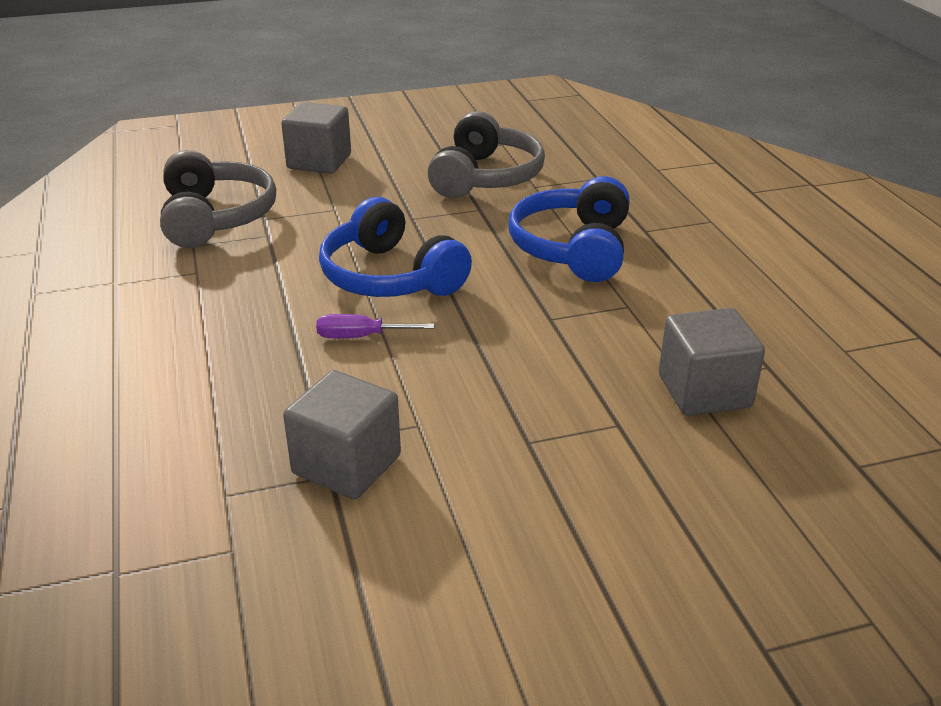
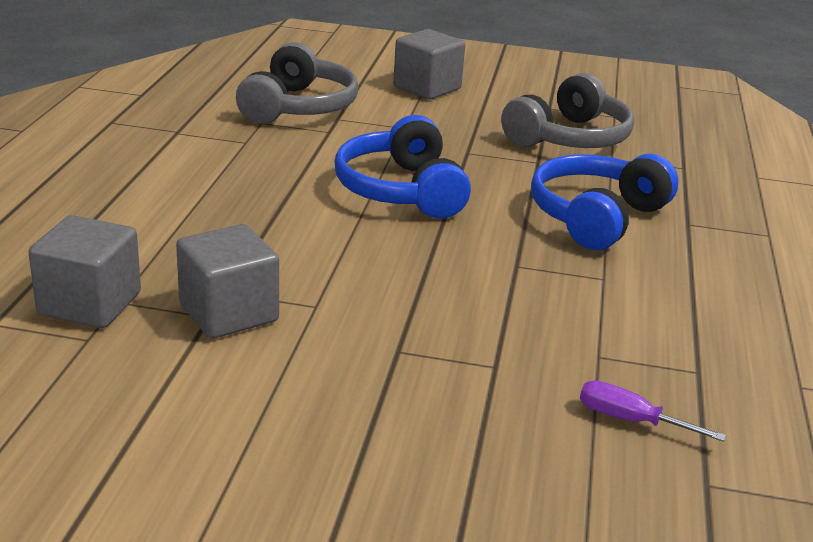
camera: 25 degrees right, 5 degrees down
(360, 337) = (331, 227): purple screwdriver -> purple screwdriver (630, 420)
(704, 391) = (607, 369): grey cube -> grey cube (90, 304)

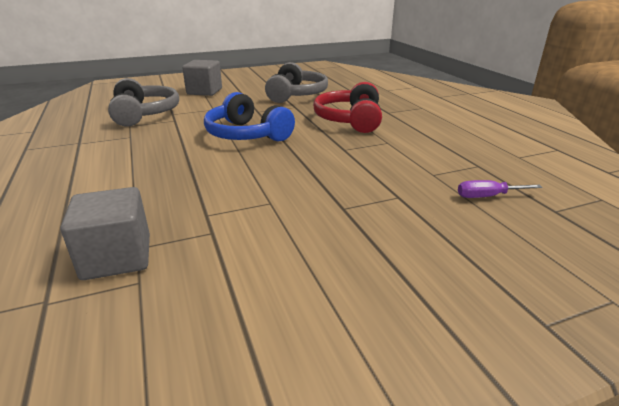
camera: 30 degrees left, 0 degrees up
(229, 313) = (223, 226): grey cube -> none
(596, 217) = (350, 120): blue headphones -> red headphones

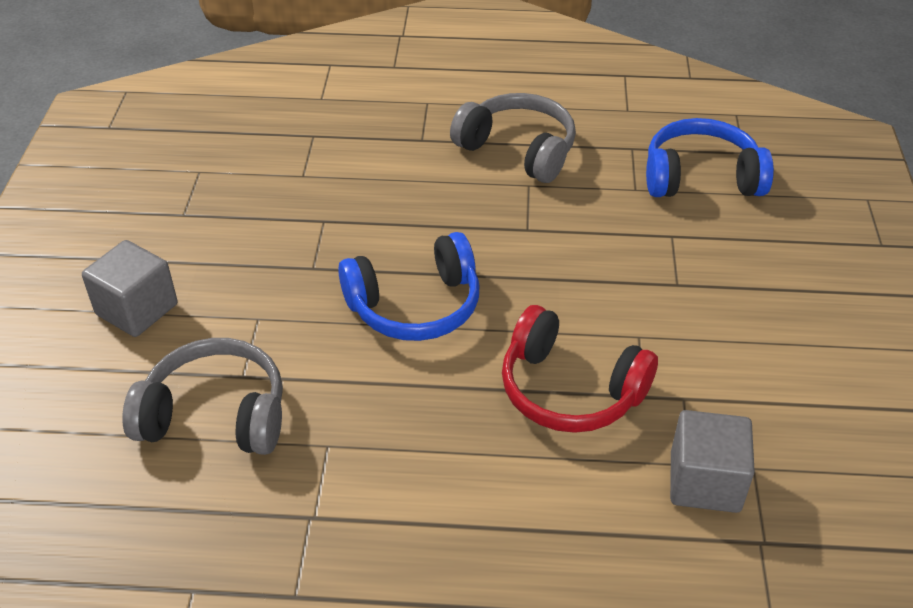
camera: 65 degrees left, 15 degrees up
(296, 95) = (263, 200): grey headphones -> grey headphones (518, 150)
(350, 120) = (428, 186): red headphones -> red headphones (569, 390)
(487, 196) = (701, 177): purple screwdriver -> blue headphones

